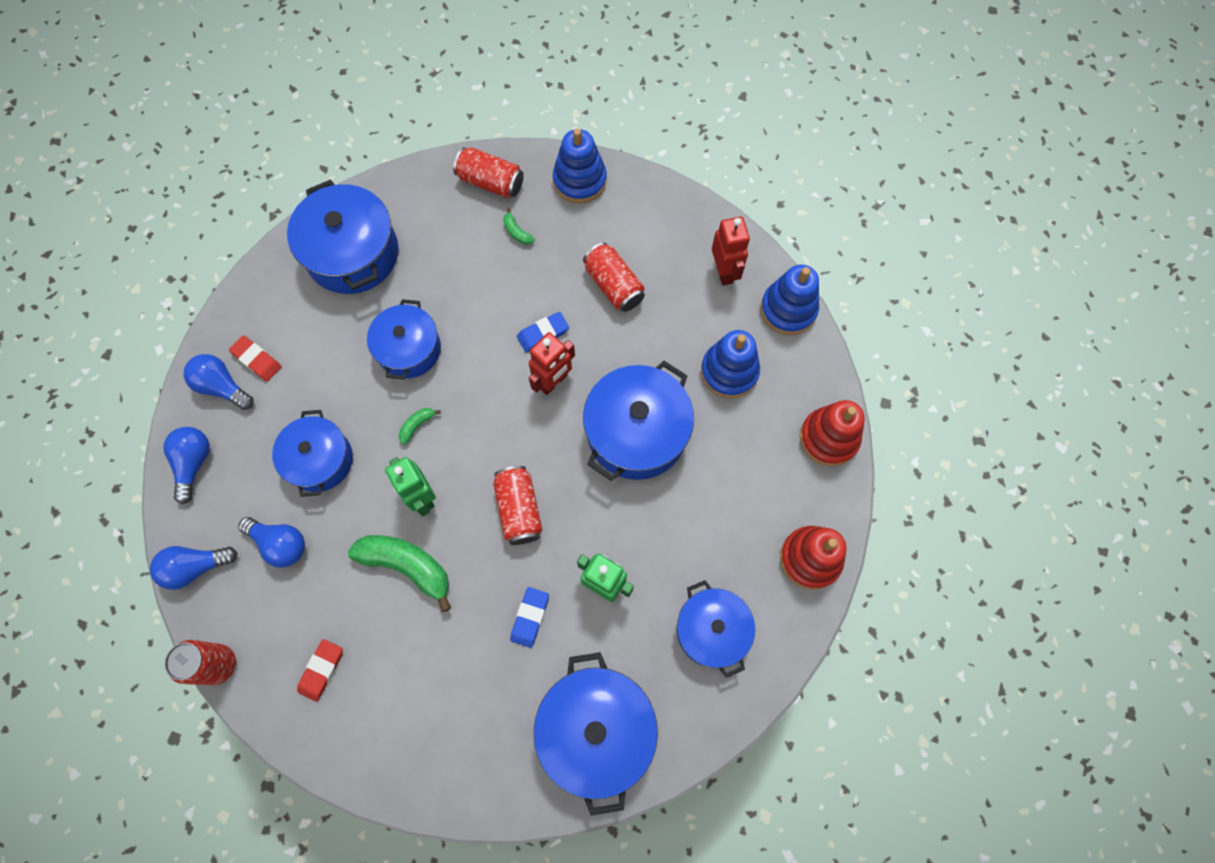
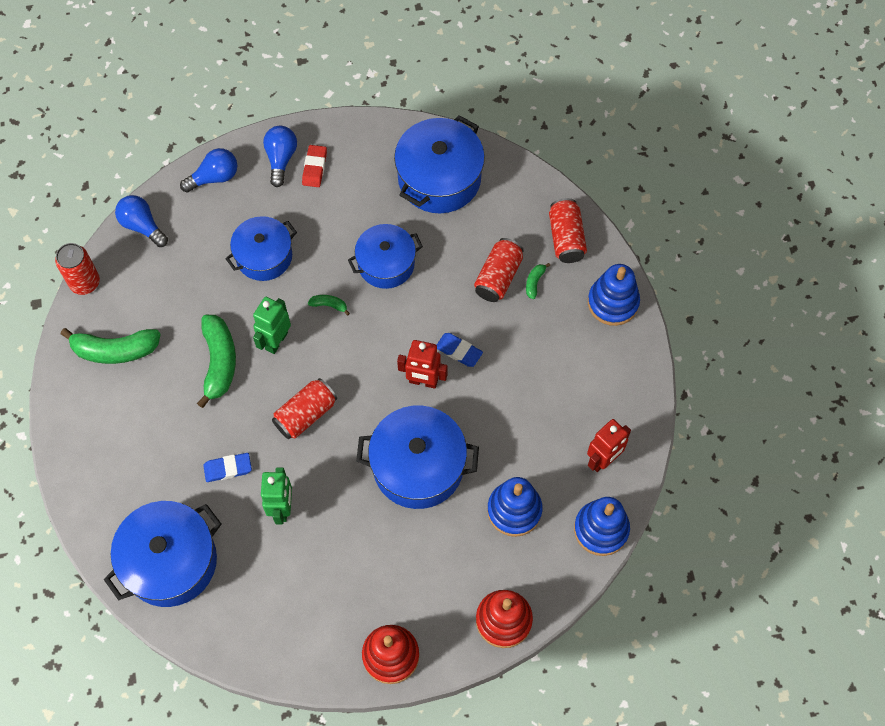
camera: 60 degrees right, 5 degrees down
(280, 544) = (188, 269): blue light bulb -> none
(321, 670) = (115, 350): red eraser -> green banana
(613, 285) = (534, 380): red can -> red can (498, 277)
(712, 630) = (290, 607): blue pot -> none

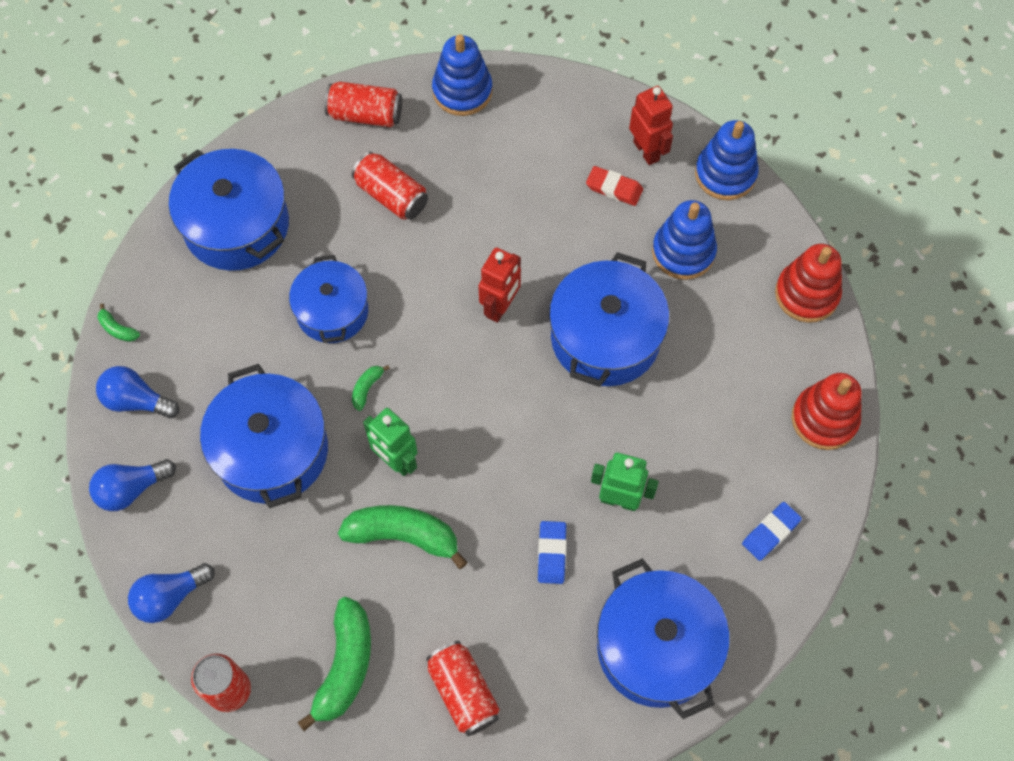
camera: 75 degrees left, 0 degrees up
(214, 177) = (131, 489): blue light bulb -> blue light bulb turned 105 degrees counterclockwise
(264, 256) = (271, 450): blue pot -> blue pot, size x1.50
(305, 414) = (505, 447): red can -> red can (463, 692)
(314, 168) = (166, 363): red eraser -> red eraser (614, 188)
(458, 351) = (473, 260): blue eraser -> blue eraser (770, 532)
(534, 282) = (411, 161): green banana -> green banana (117, 329)

